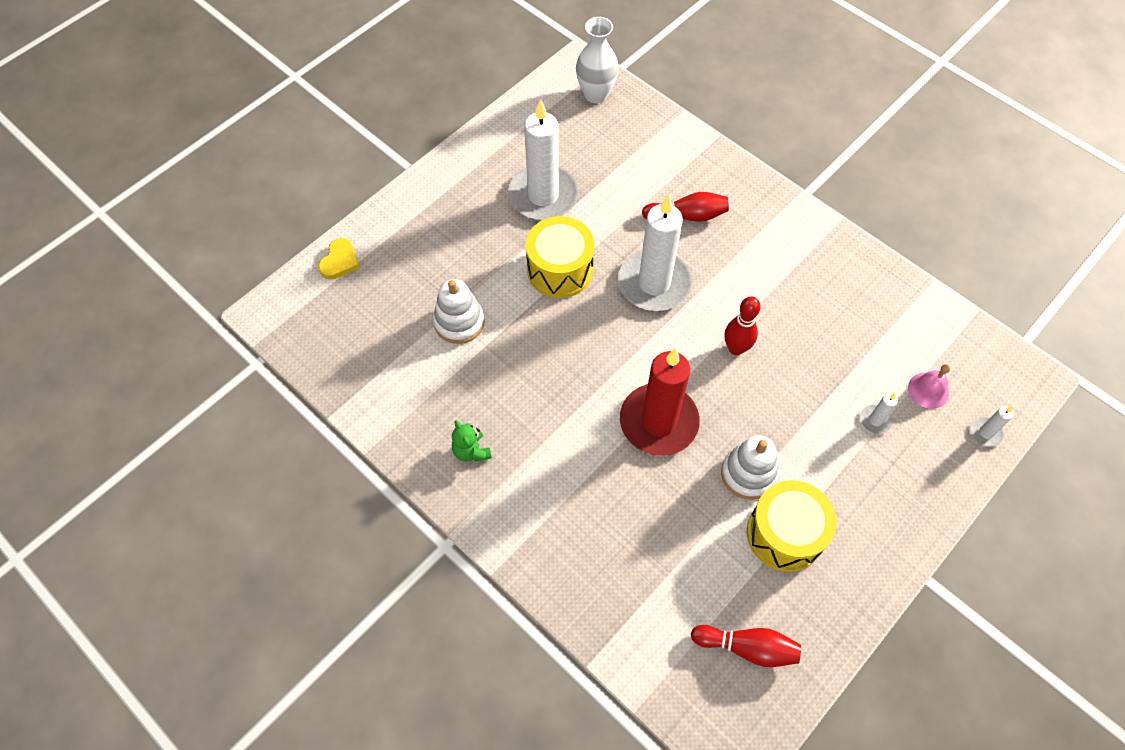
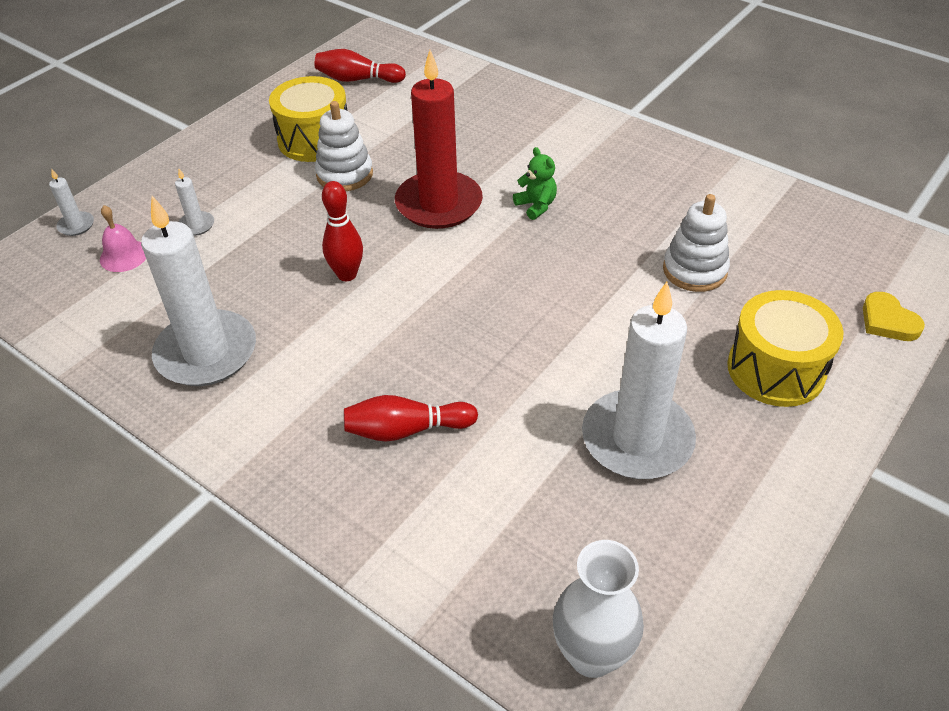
camera: 175 degrees right, 15 degrees down
(340, 261) = (888, 321): yellow heart -> yellow heart turned 45 degrees counterclockwise
(471, 451) = (632, 167): green teddy bear -> green teddy bear (536, 206)
(560, 270) = (584, 339): yellow drum -> yellow drum (776, 369)
(654, 283) = (452, 334): white candle -> white candle (206, 352)

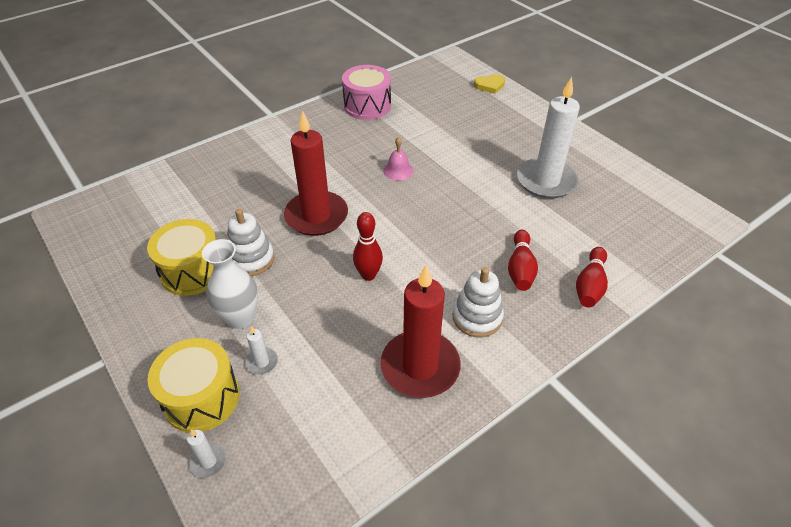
camera: 75 degrees left, 0 degrees up
(124, 256) = (276, 420): pink bell -> pink bell (398, 170)
(206, 352) = (420, 367): white candle -> red candle
(357, 79) = (125, 233): red bowling pin -> red bowling pin (590, 285)
(536, 206) = (343, 173): green teddy bear -> none
(592, 655) = (672, 228): white vase -> white vase (240, 318)
(694, 270) = (430, 130): white stacking toy -> white stacking toy (477, 317)
(712, 190) = (367, 106): none -> pink drum
(776, 369) = (511, 125): yellow drum -> yellow drum (201, 398)

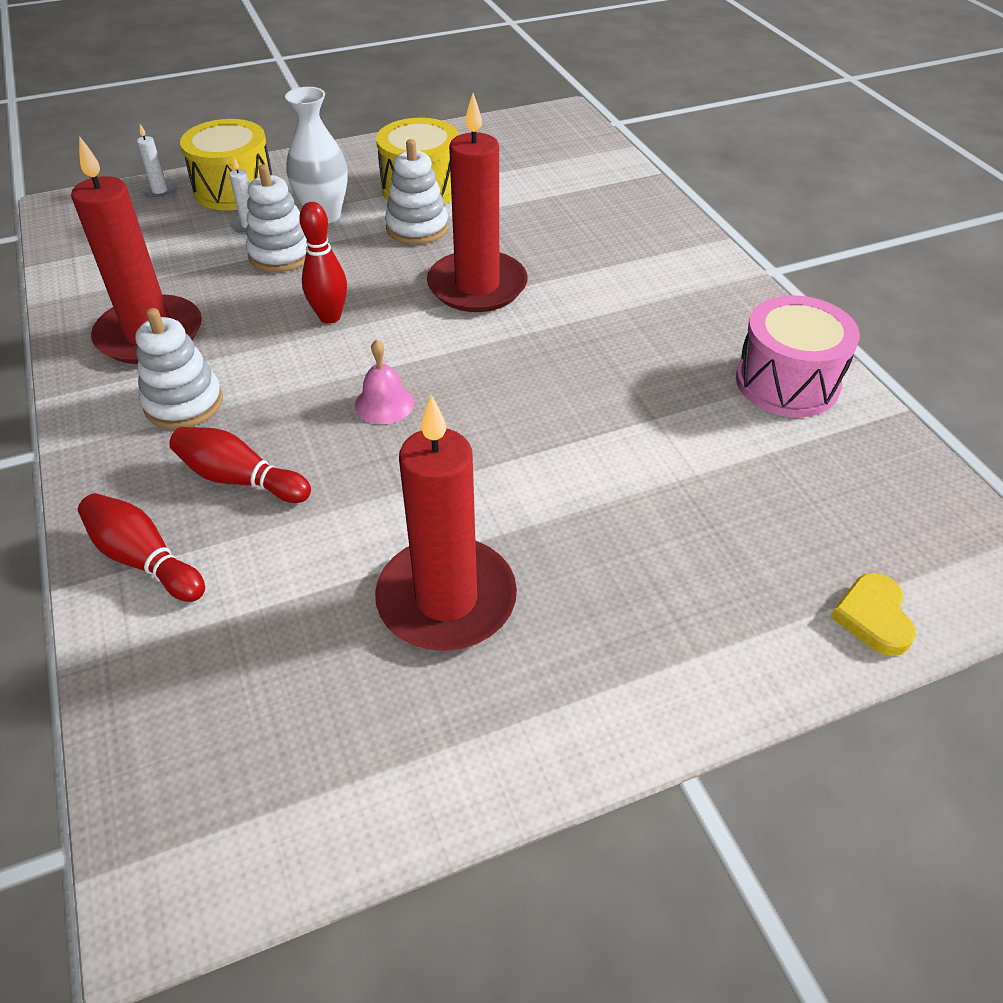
camera: 105 degrees right, 0 degrees up
(301, 326) = (281, 254): none -> white stacking toy
(398, 170) = (559, 387): pink bell -> pink bell (384, 403)
(546, 181) = (446, 599): white candle -> red candle

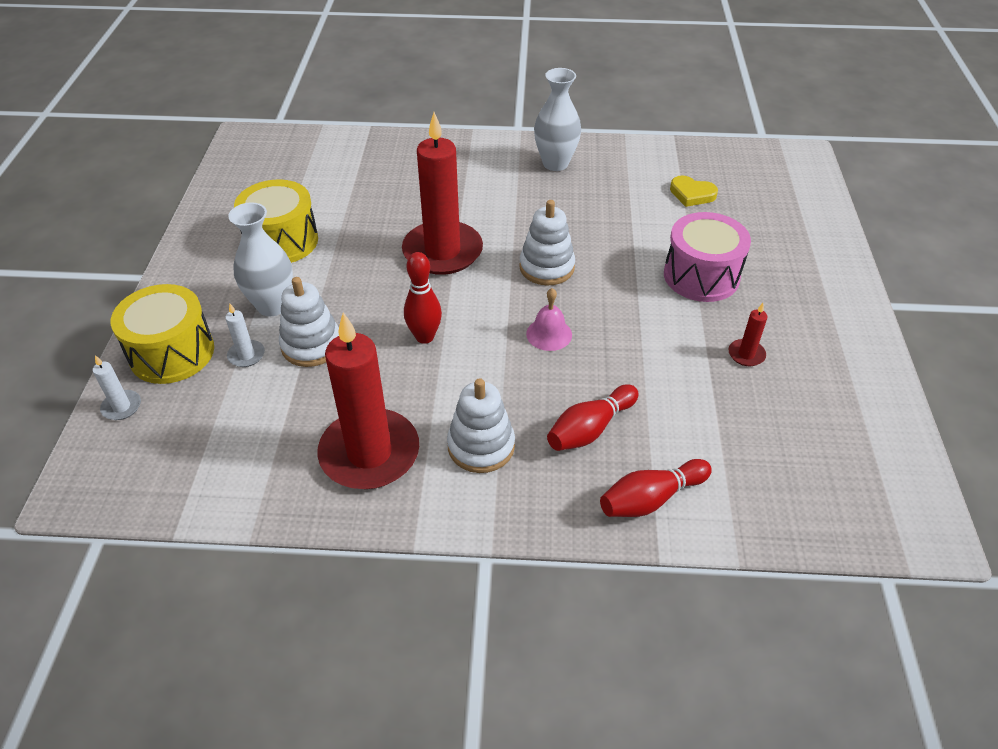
camera: 65 degrees left, 0 degrees up
(417, 228) = (339, 259): white stacking toy -> white stacking toy (546, 267)
(446, 599) = (746, 354): red candle -> red candle, size x0.41
(722, 319) = (555, 163): none -> white vase
(787, 382) = (629, 164): pink drum -> pink drum (701, 276)
(873, 617) = (813, 207): yellow heart -> yellow heart (692, 194)

